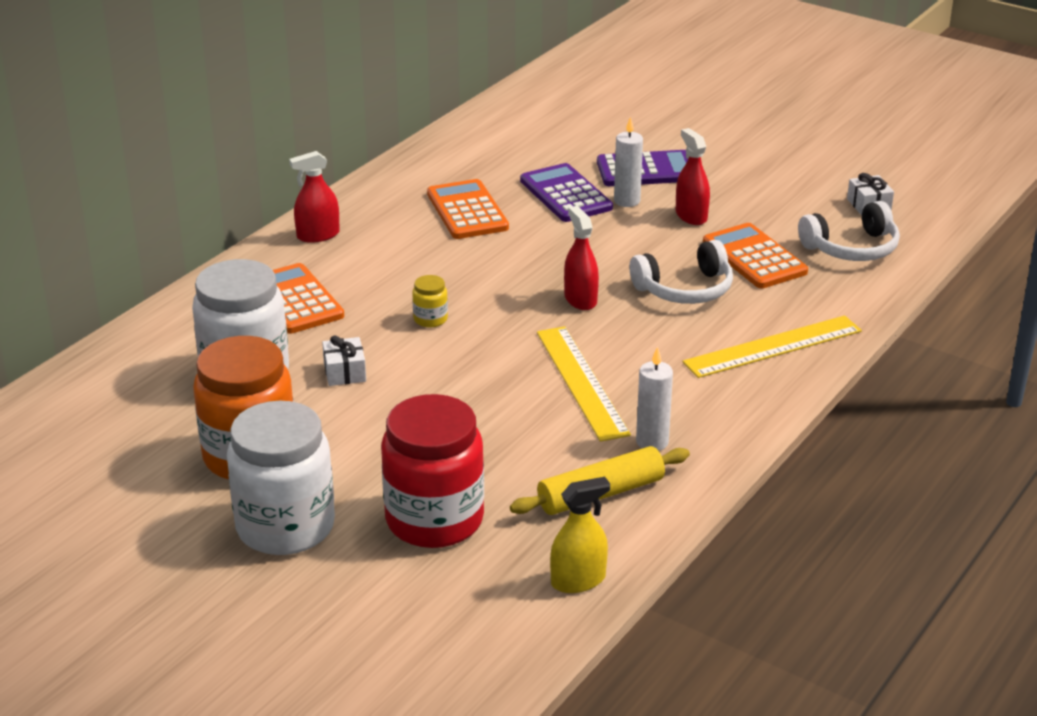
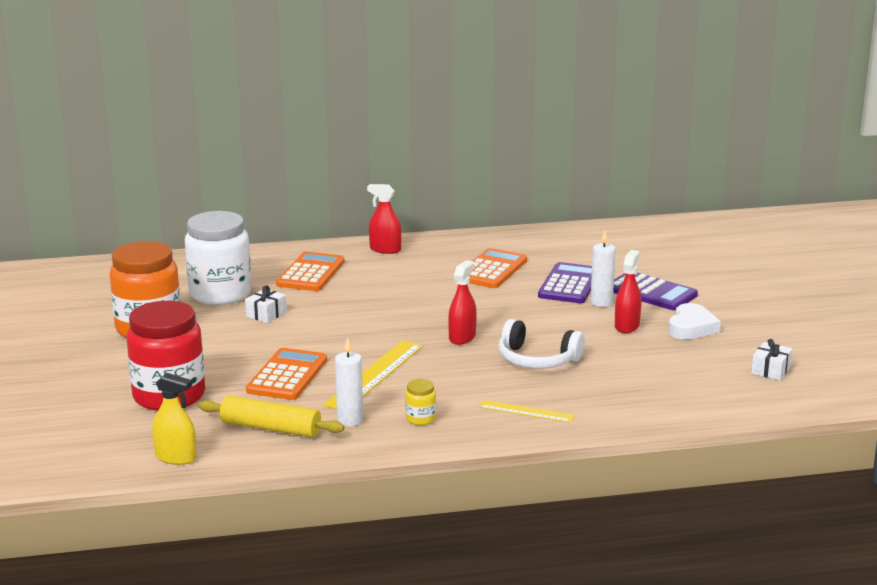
camera: 45 degrees right, 10 degrees down
(285, 527) = (102, 364): white jar -> none
(430, 319) = (359, 311): yellow jar -> yellow jar (420, 418)
(741, 192) = (691, 327): none -> white heart
(754, 257) = (620, 363): orange calculator -> orange calculator (287, 375)
(773, 346) = (526, 411): yellow ruler -> yellow ruler, size x0.58
(851, 248) = (702, 387): white headphones -> none

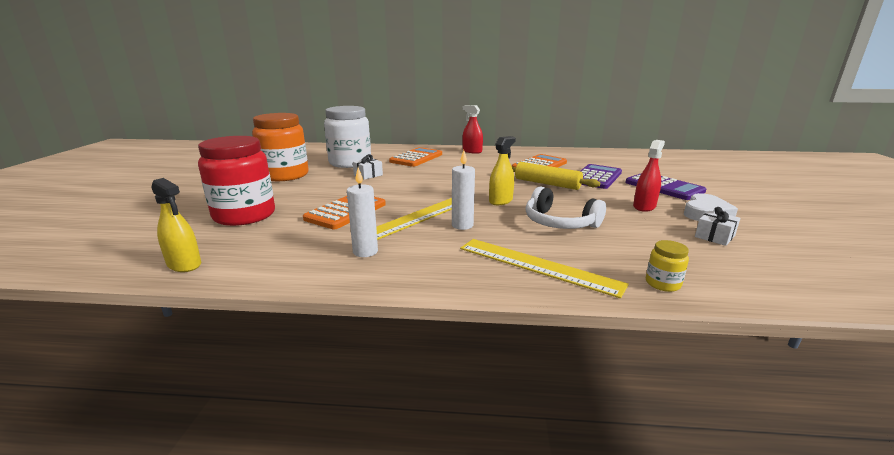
camera: 15 degrees right, 0 degrees up
(270, 428) = (291, 250): yellow rolling pin -> yellow rolling pin (547, 184)
(420, 418) = (430, 259): yellow jar -> yellow jar (662, 284)
(462, 337) = (500, 201): red spray bottle -> yellow spray bottle
(526, 411) = (537, 265): yellow ruler -> yellow ruler, size x1.73
(601, 302) = (621, 189): white candle -> white candle (462, 225)
(770, 370) = (806, 257): white gift -> white gift (714, 236)

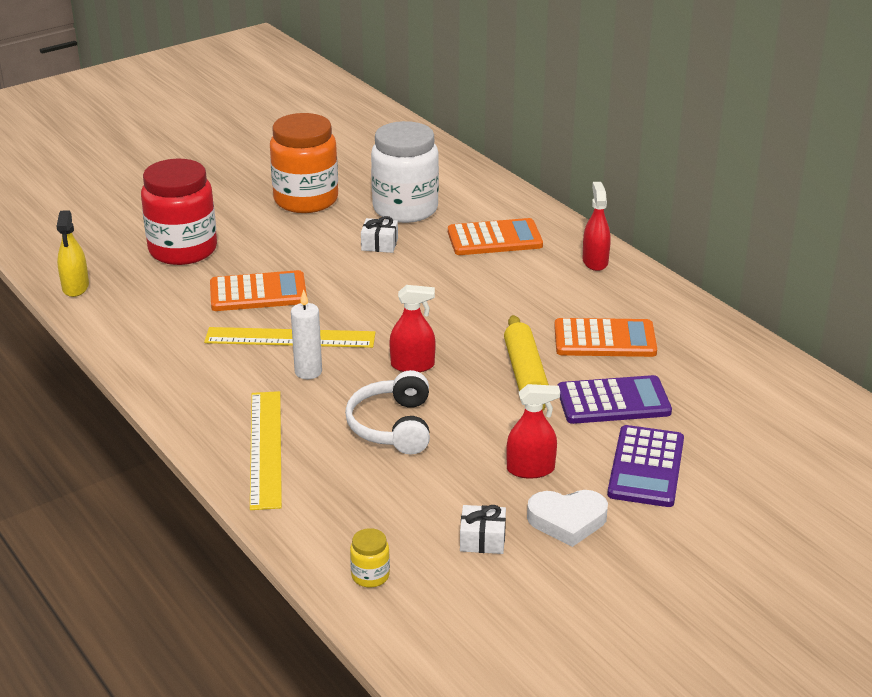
camera: 50 degrees right, 10 degrees up
(365, 252) = (188, 350): white candle -> none
(500, 201) = (412, 365): yellow spray bottle -> red spray bottle
(662, 284) = (306, 527): yellow jar -> yellow jar (370, 576)

